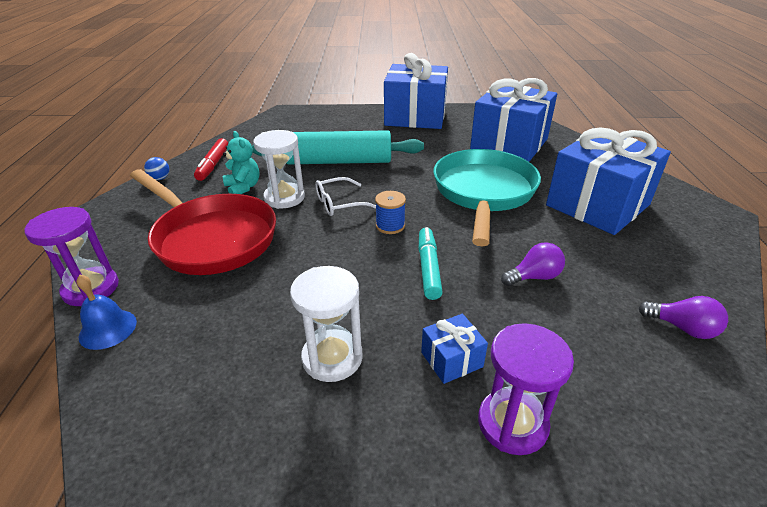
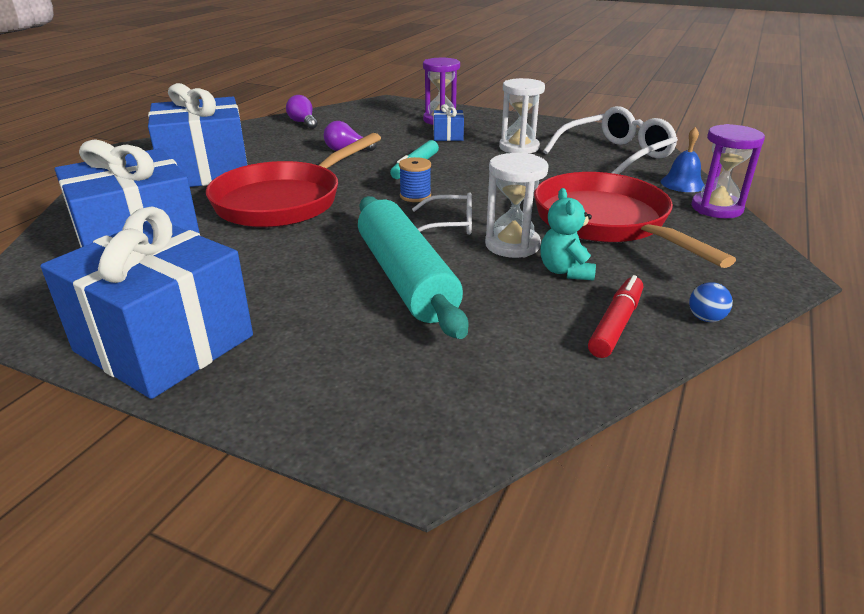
camera: 155 degrees left, 5 degrees down
(184, 381) = (615, 156): none -> white glasses
(338, 161) = (406, 278): turquoise rolling pin -> turquoise rolling pin turned 45 degrees clockwise
(483, 193) = (284, 201): turquoise pan -> red pan

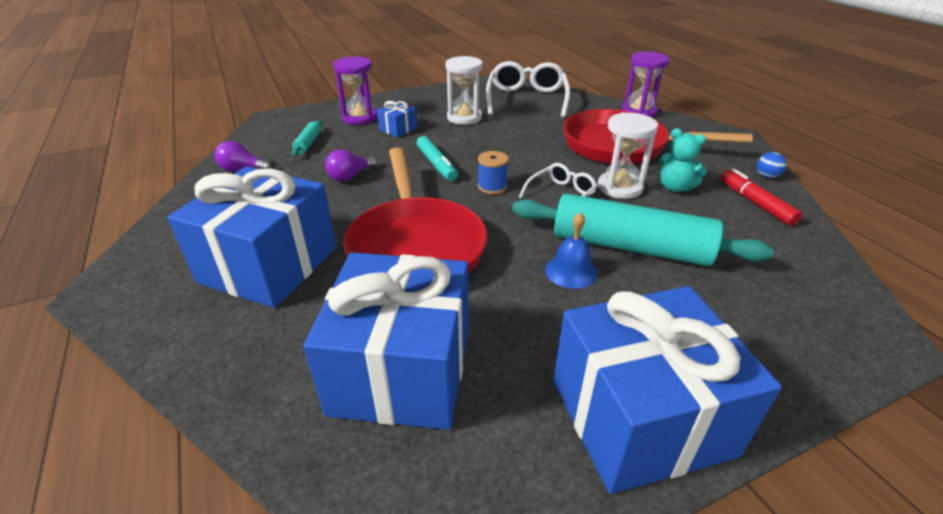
camera: 50 degrees left, 5 degrees up
(371, 123) = (308, 143): none -> turquoise rolling pin
(682, 183) = (595, 103): blue bell -> blue bell (571, 271)

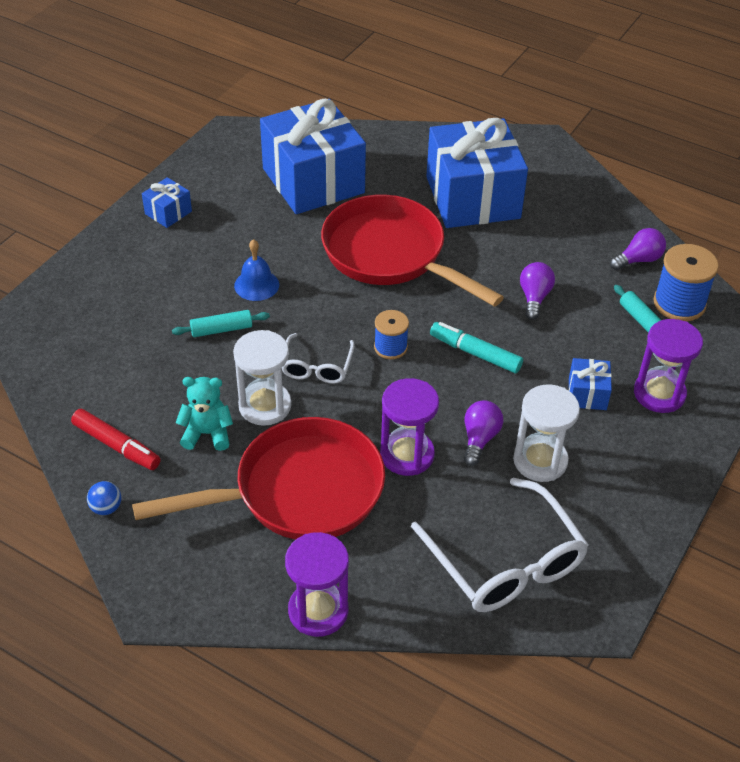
camera: 145 degrees right, 10 degrees up
(270, 143) = (679, 303): none -> blue spool
(487, 133) = (479, 439): none -> purple light bulb
(538, 140) = (407, 455): none -> purple hourglass
(630, 246) = (221, 329): turquoise rolling pin -> turquoise rolling pin, size x0.42
(640, 417) = (168, 212): blue gift -> blue gift, size x0.42

